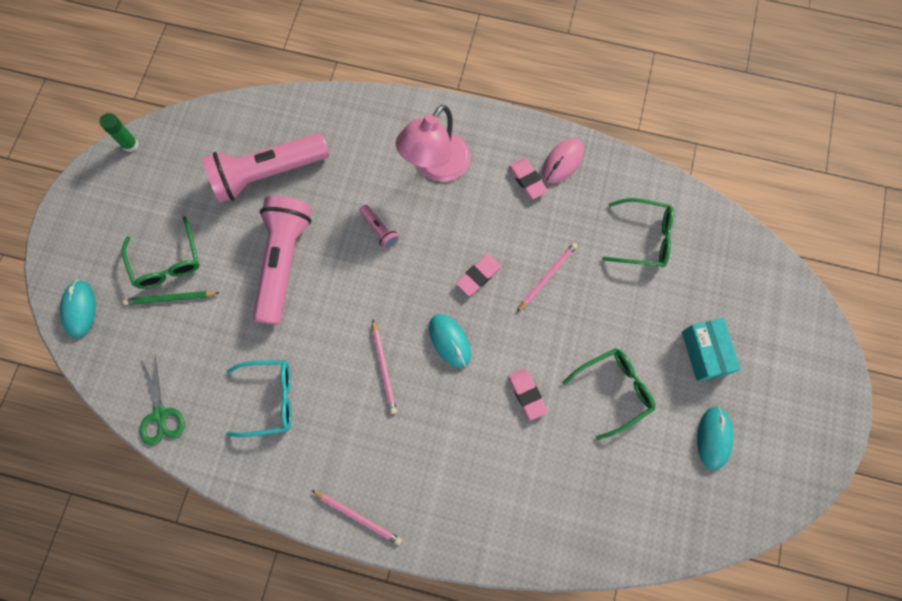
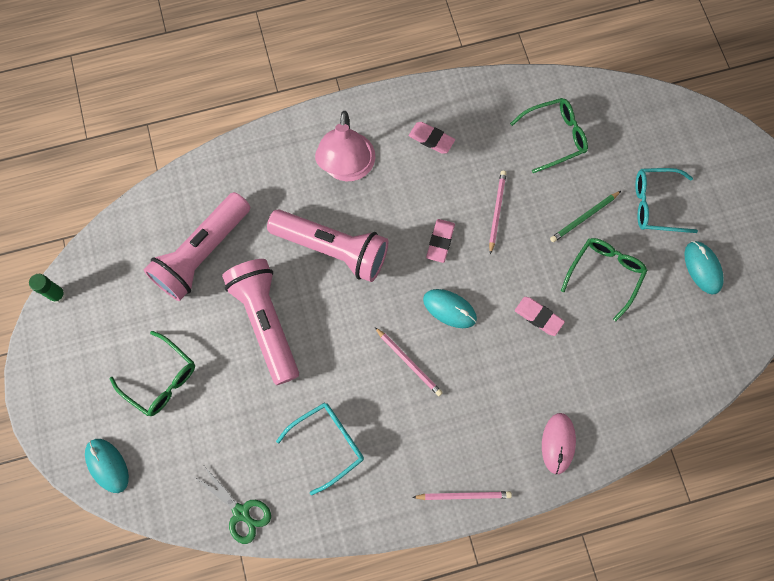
camera: 30 degrees left, 0 degrees up
(170, 298) = (185, 409): green pencil -> green pencil (584, 217)
(379, 230) = (332, 249): pink flashlight -> pink flashlight, size x2.43
(562, 162) = (451, 108): pink mouse -> pink mouse (558, 443)
(704, 353) = (656, 204): turquoise box -> turquoise glasses

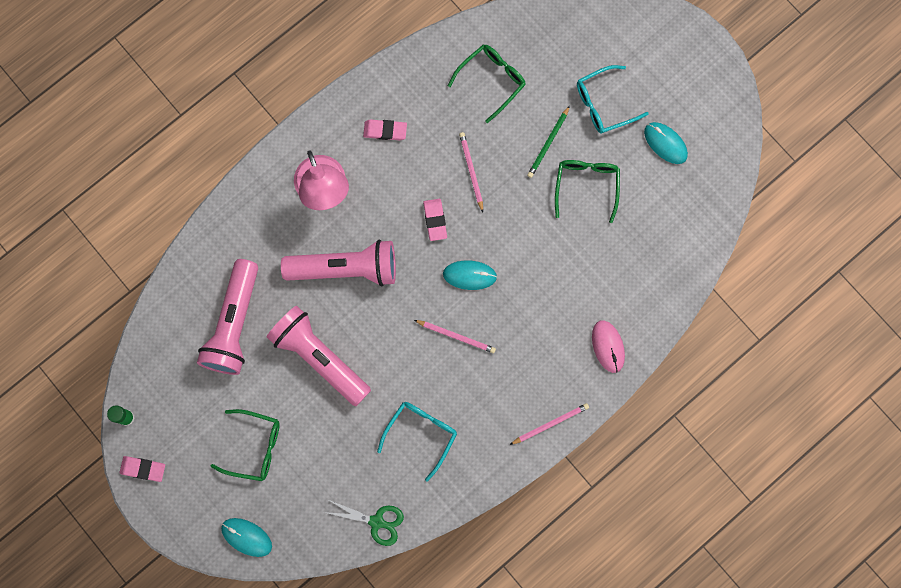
camera: 25 degrees left, 5 degrees up
(538, 317) = (547, 248): pink eraser -> pink eraser (143, 469)

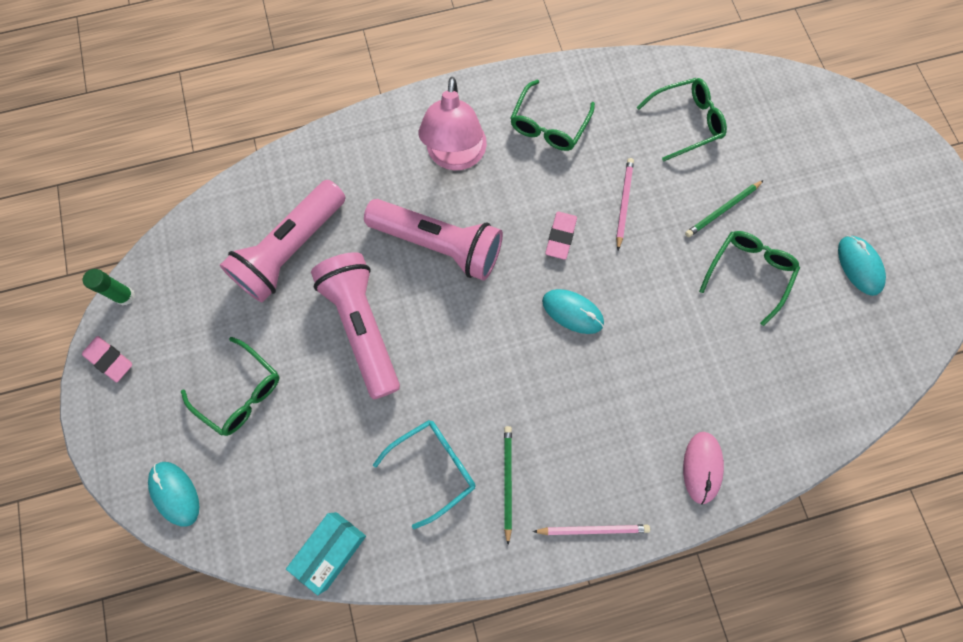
camera: 25 degrees right, 5 degrees down
(377, 522) = (331, 550): green scissors -> turquoise box
(385, 131) = (549, 125): pink eraser -> green glasses
(456, 336) = (526, 373): pink pencil -> none
(477, 419) = (507, 481): none -> green pencil
(604, 104) = (803, 196): turquoise glasses -> none

